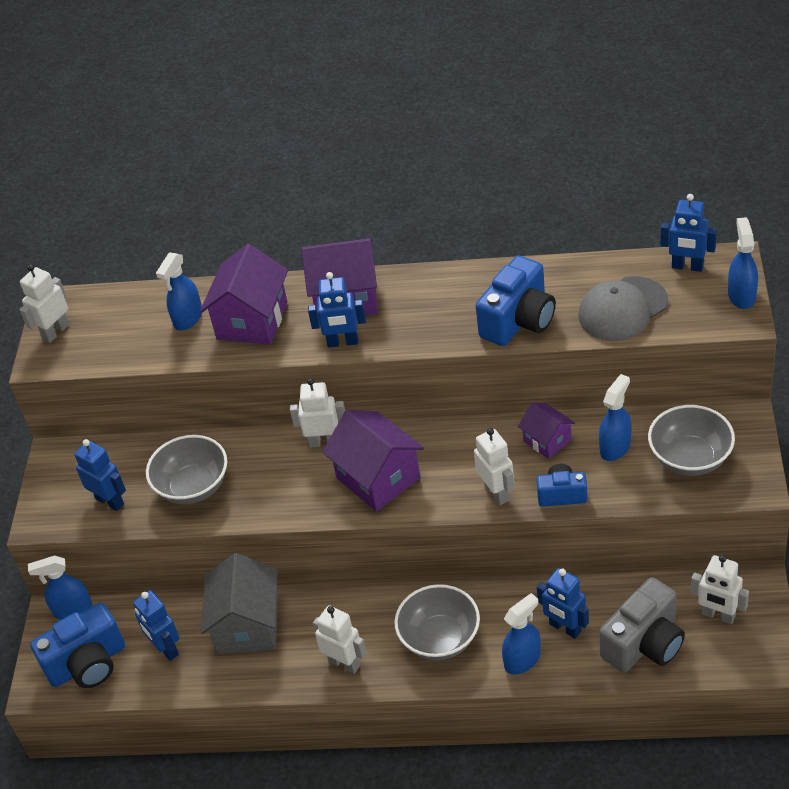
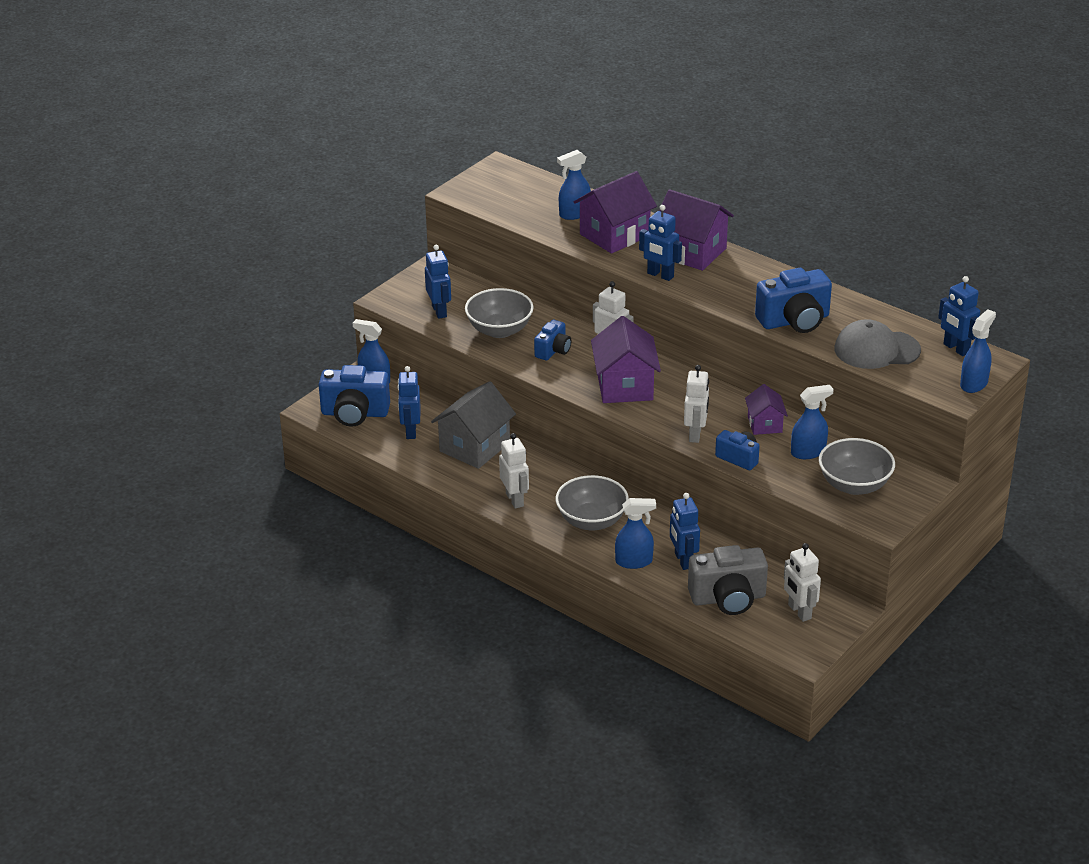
camera: 30 degrees right, 10 degrees down
(55, 332) = (482, 181): white robot -> none
(270, 479) = (553, 350): none -> blue camera

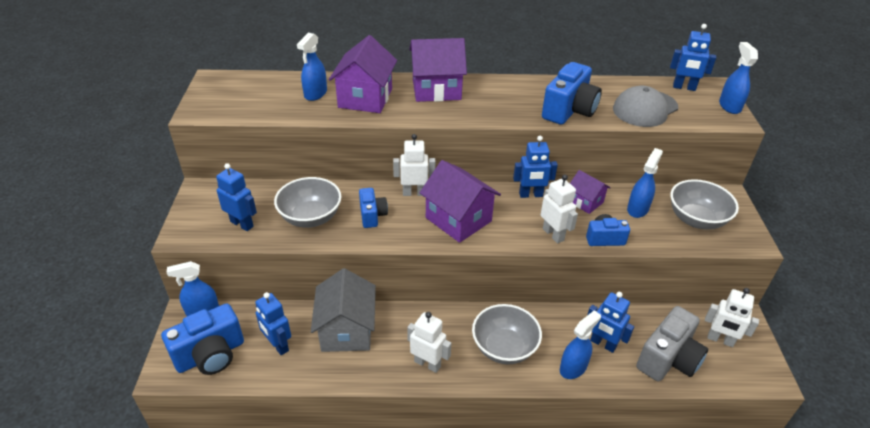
camera: 40 degrees left, 5 degrees up
(660, 275) = (436, 115): blue robot -> blue robot (531, 195)

